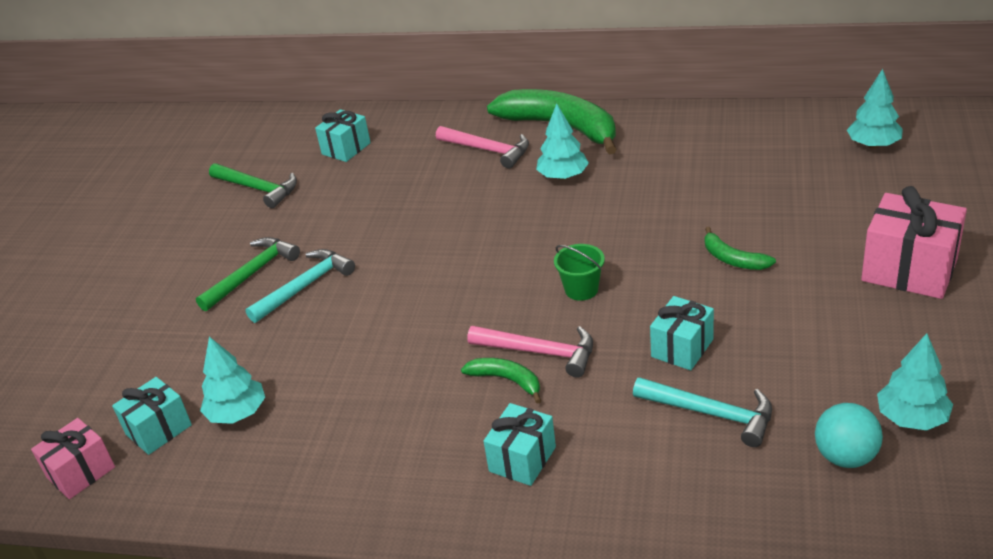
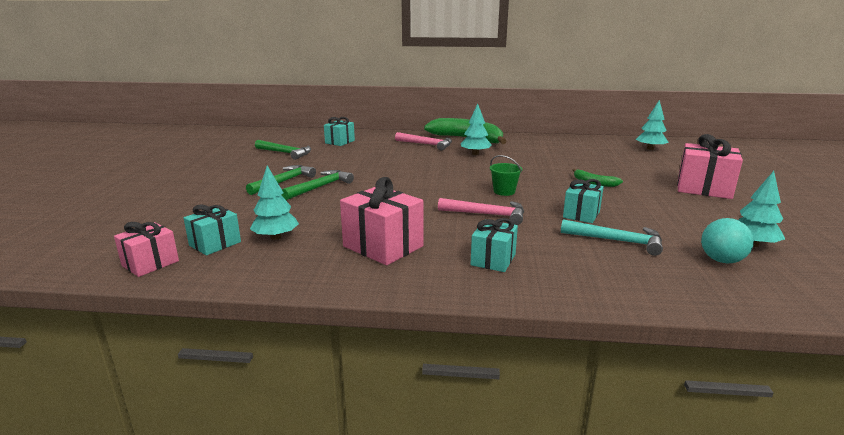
camera: 10 degrees left, 15 degrees down
(305, 286) = (320, 187): turquoise hammer -> green hammer
(378, 432) = (383, 246): none -> pink gift
(507, 380) = (469, 225): green banana -> none

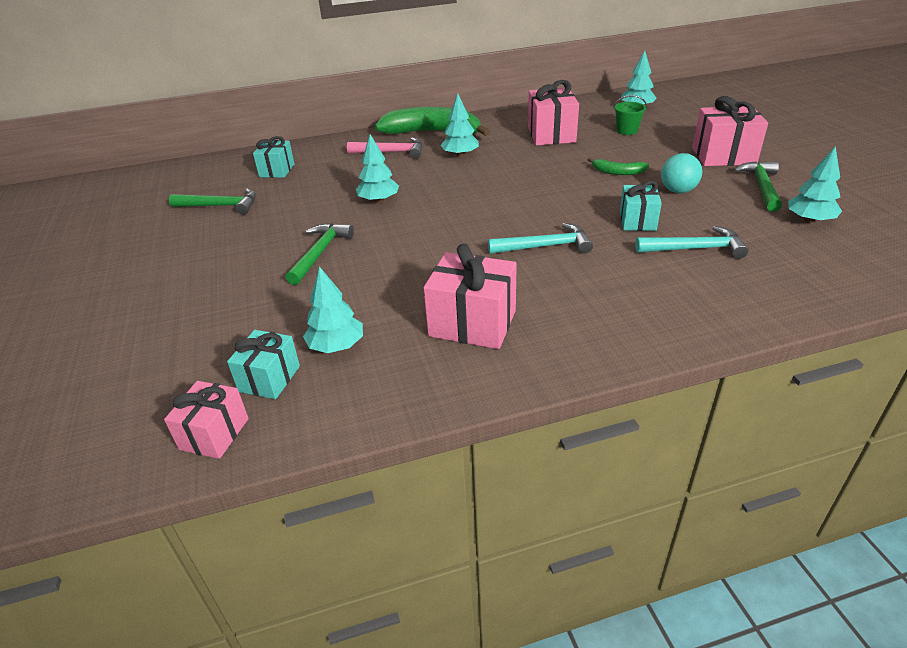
camera: 20 degrees left, 15 degrees up
(283, 182) = (264, 256): green hammer -> green hammer (761, 187)
(390, 168) = (379, 201): none -> turquoise tree
(487, 214) = (545, 246): pink hammer -> turquoise hammer
(493, 260) = (599, 308): turquoise gift -> none
(504, 191) = (537, 207): green bucket -> green bucket (627, 131)
(559, 153) = (551, 135): none -> pink gift
(721, 260) = (797, 248): turquoise ball -> turquoise ball (678, 191)

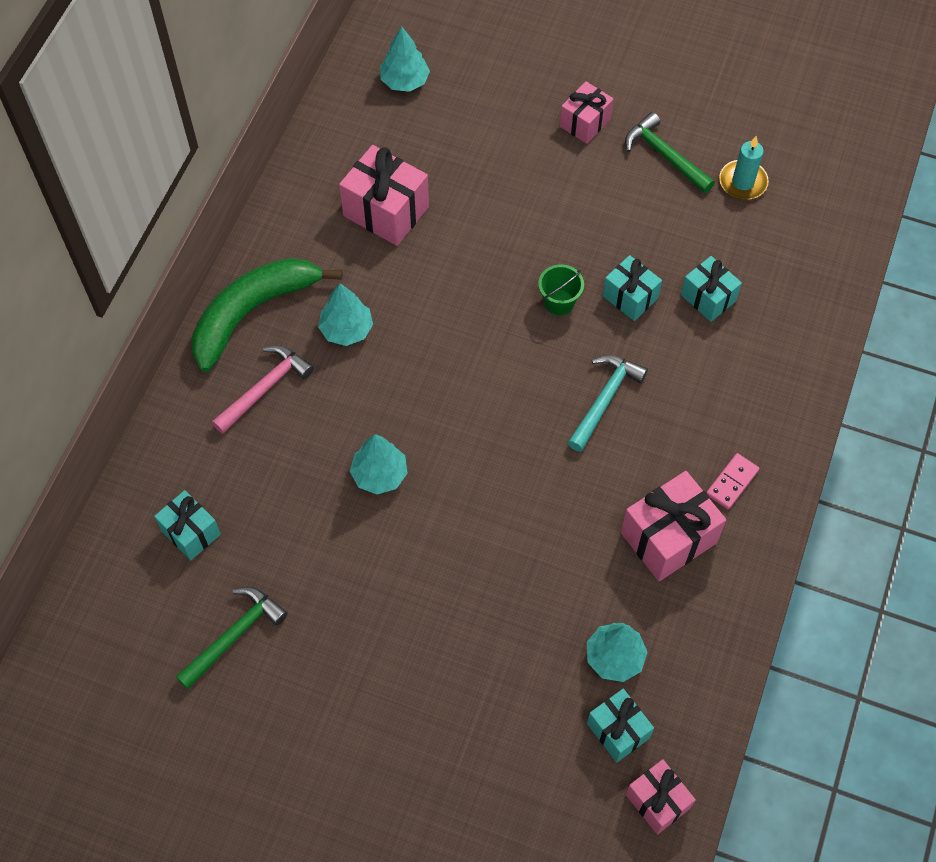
camera: 55 degrees left, 25 degrees up
(320, 253) = (442, 590): green hammer -> none
(564, 331) = (732, 482): none -> pink domino
(617, 172) = (529, 231): green banana -> none
(627, 131) = (450, 141): green bucket -> green bucket (559, 302)
(678, 191) = (610, 220): turquoise ball -> none
(695, 249) = (708, 298): turquoise hammer -> turquoise gift
(723, 156) = (585, 123): pink gift -> pink gift, size x0.62
(809, 220) = (743, 182): turquoise tree -> turquoise candle

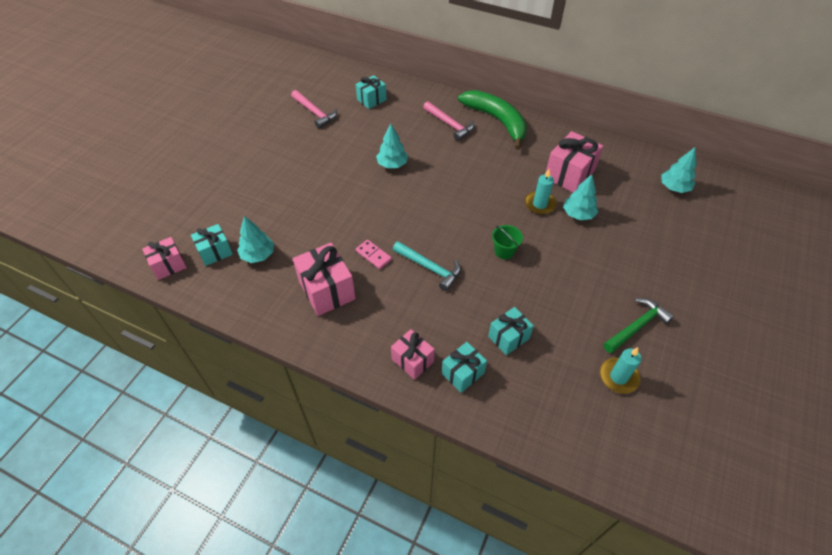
camera: 95 degrees right, 10 degrees down
(234, 635) = (315, 112): green hammer -> pink hammer
(346, 329) = (485, 155): turquoise tree -> turquoise tree (578, 214)
(456, 254) = (540, 204): none -> turquoise candle
(585, 123) = (659, 280): pink gift -> pink gift (412, 360)
(630, 297) = (508, 290): turquoise gift -> turquoise gift (463, 373)
(732, 482) = (359, 331): pink domino -> pink domino (373, 255)

